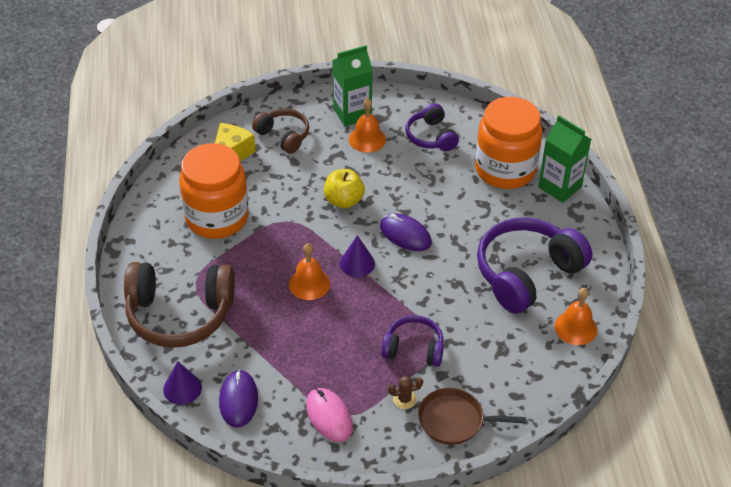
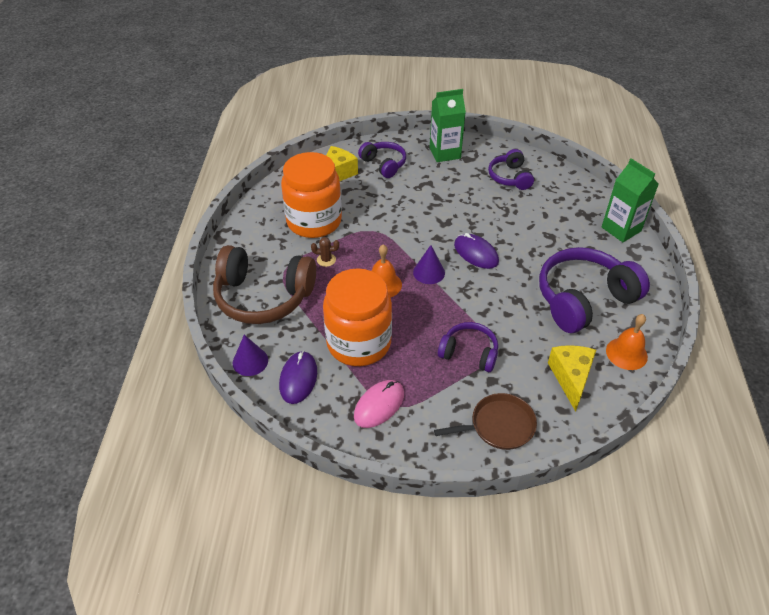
camera: 10 degrees right, 0 degrees up
(283, 136) = (384, 164): brown headphones -> purple headphones
(329, 416) = (379, 405): pink mouse -> pink mouse turned 60 degrees clockwise
(344, 200) = (426, 220): yellow apple -> none
(367, 139) = (454, 174): orange bell -> none
(404, 399) = (453, 399): brown cactus -> brown cactus (326, 260)
(454, 420) = (499, 426): brown pan -> brown pan turned 150 degrees clockwise
(505, 170) = (572, 210): orange jar -> orange jar (359, 343)
(521, 361) = (571, 378): none -> yellow cheese

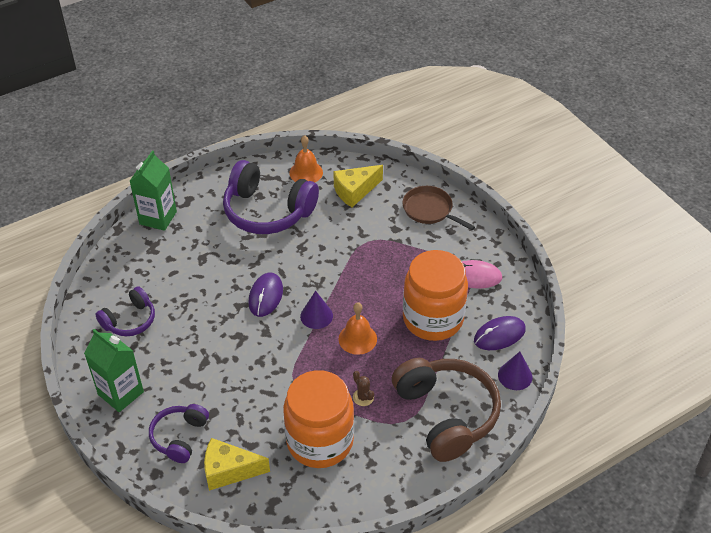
camera: 125 degrees left, 0 degrees up
(469, 353) = (382, 251): purple headphones -> none

